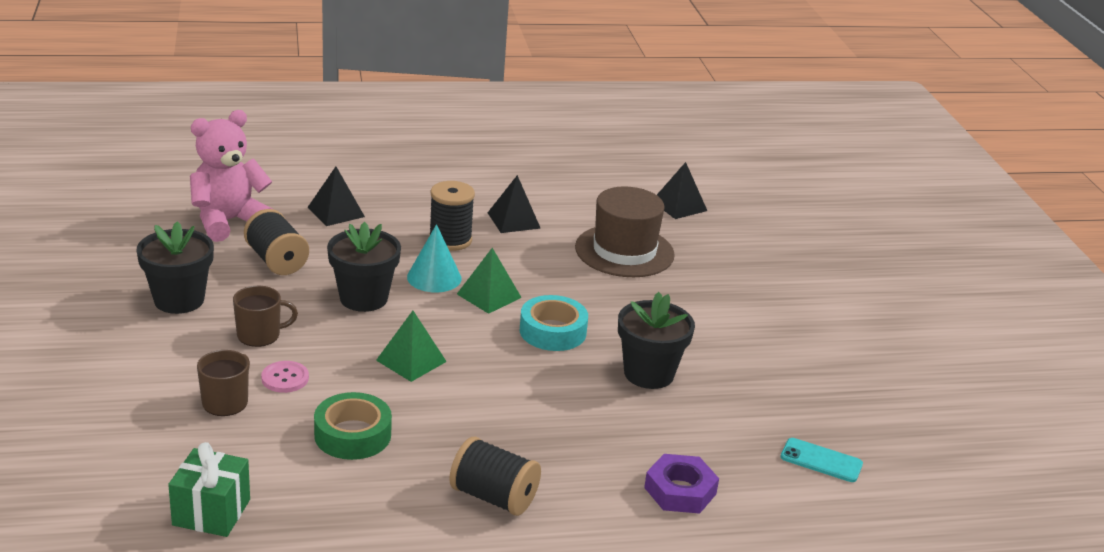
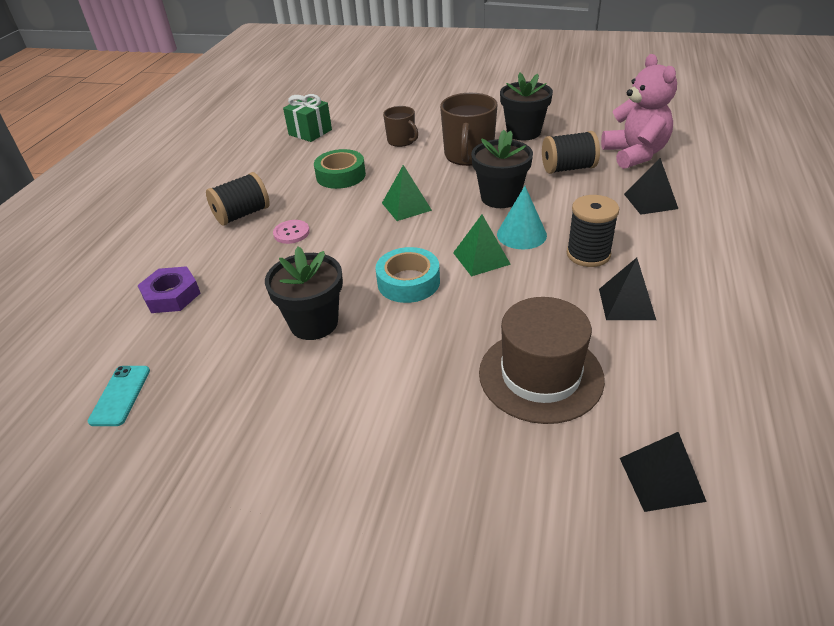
camera: 120 degrees right, 10 degrees up
(260, 335) = (468, 155): brown mug -> brown mug, size x1.68
(285, 378) = (414, 159): pink button -> pink button (291, 233)
(821, 461) = (120, 395): turquoise phone -> turquoise phone turned 45 degrees counterclockwise

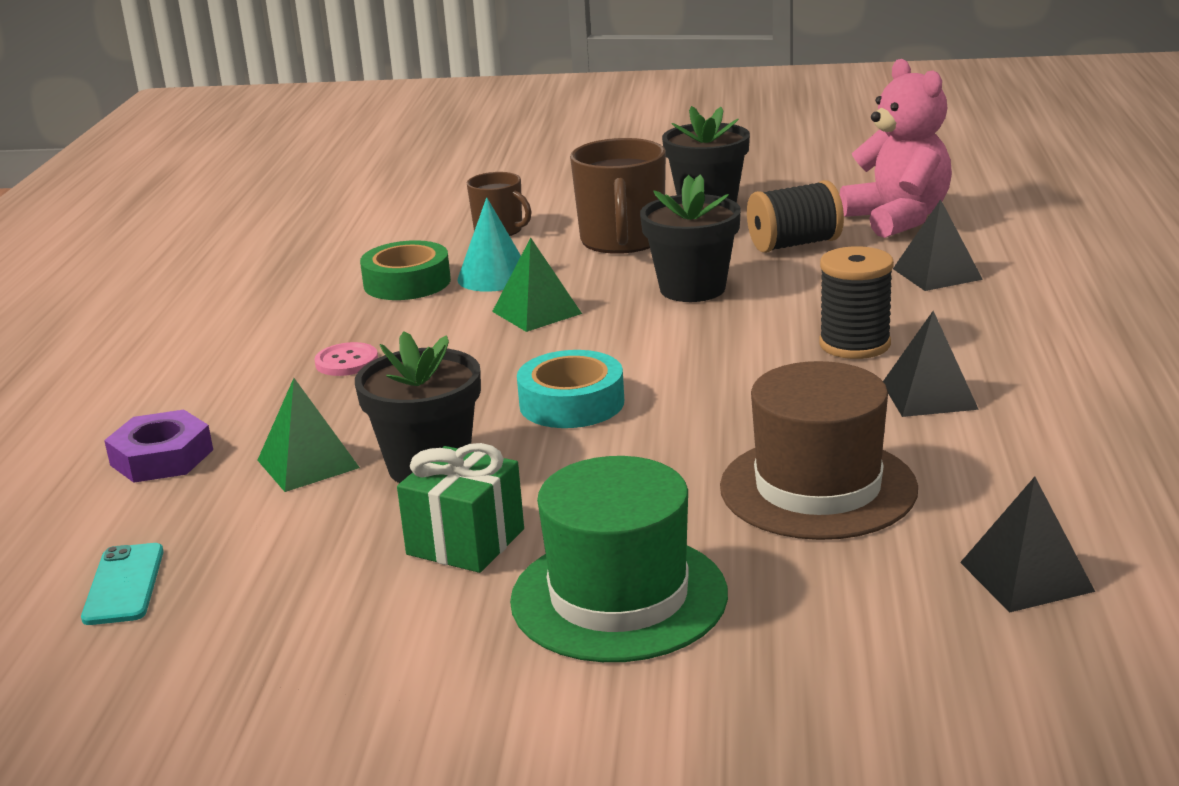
camera: 10 degrees left, 15 degrees down
(242, 214) = (247, 346): black spool -> none
(310, 132) = (330, 231): green gift -> green gift (465, 542)
(396, 454) = (619, 597): none -> green hat
(481, 258) = (683, 364): green pyramid -> green pyramid (308, 464)
(521, 234) = (741, 330): turquoise cone -> turquoise cone (494, 277)

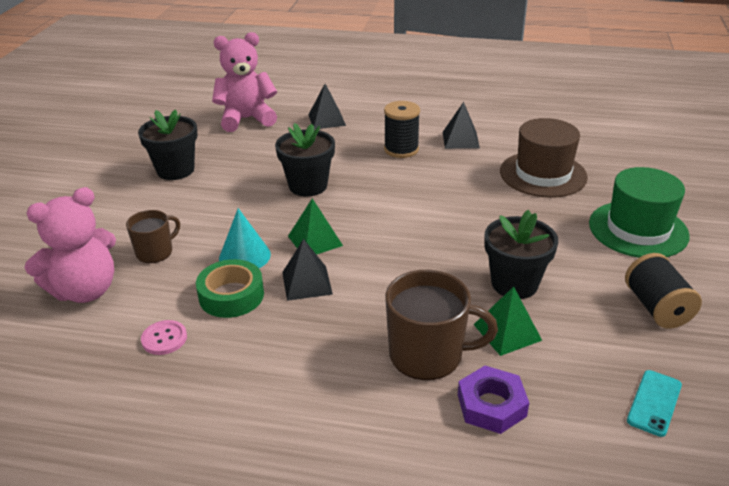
camera: 85 degrees left, 10 degrees up
(124, 584) = (654, 403): turquoise phone -> turquoise phone turned 60 degrees counterclockwise
(346, 362) = (361, 321): pink button -> pink button (164, 339)
(420, 214) = (85, 290): none -> pink teddy bear
(465, 542) = (595, 271): green gift -> none
(571, 403) = (446, 233): turquoise tape -> none
(622, 240) = (214, 204): brown mug -> brown mug (427, 355)
(794, 244) = (262, 150): black spool -> black spool (656, 308)
(1026, 576) = (609, 142): black pyramid -> black pyramid (307, 283)

